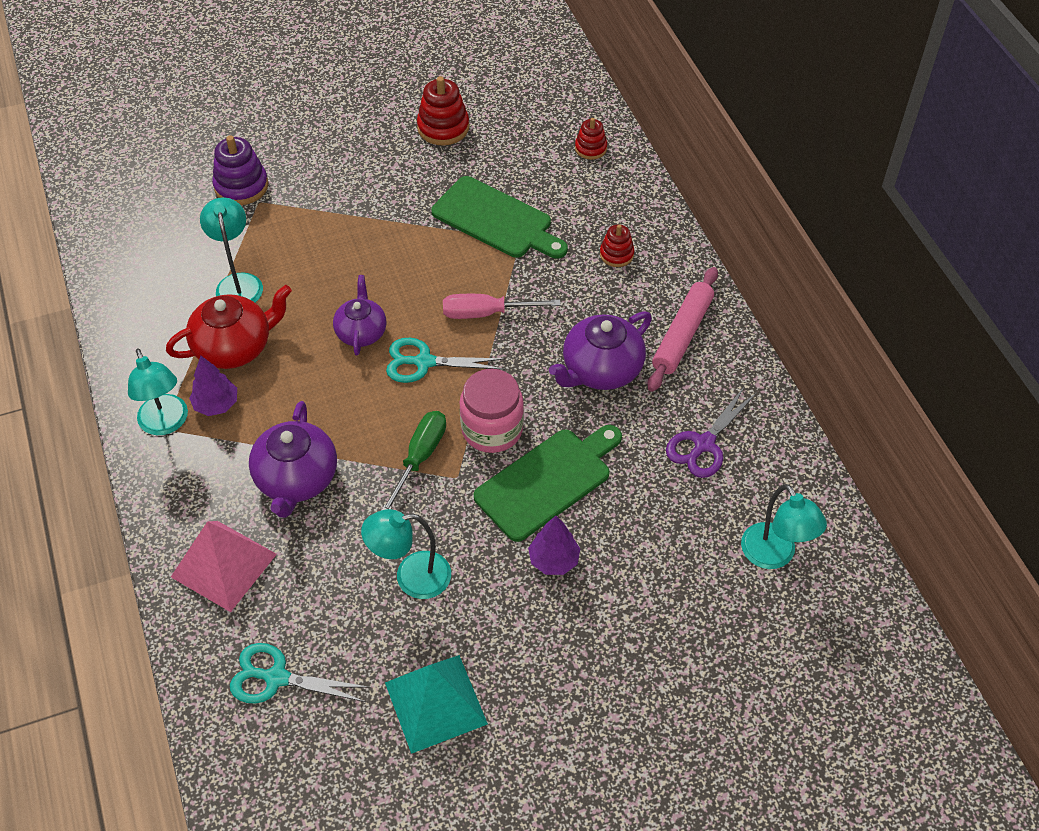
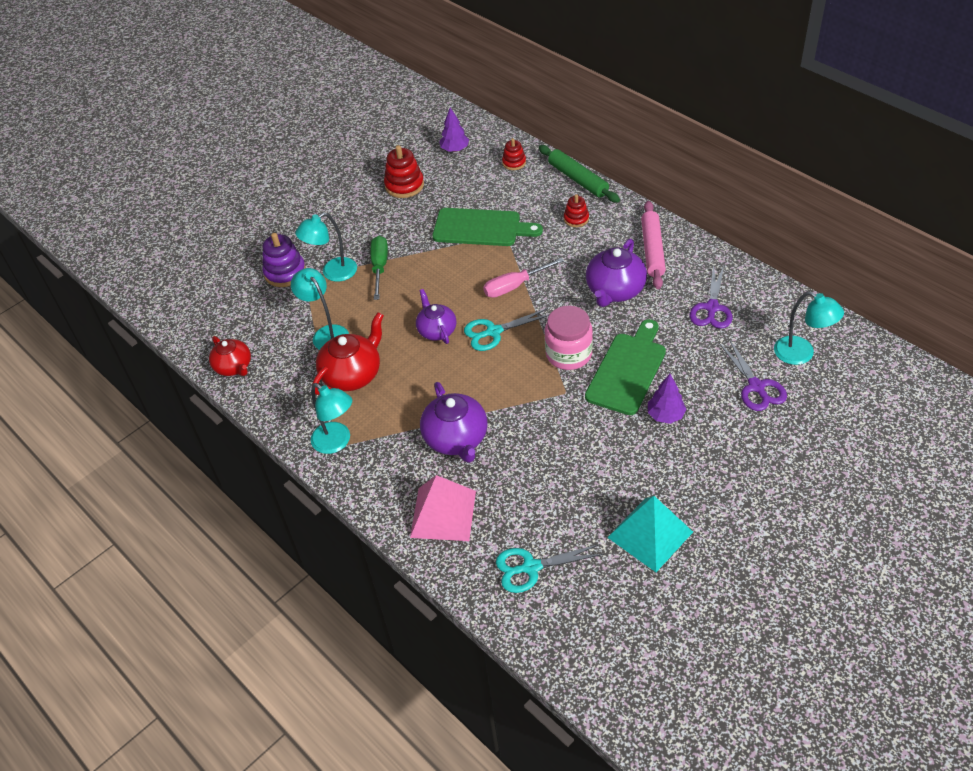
camera: 20 degrees left, 5 degrees down
(116, 281) = (234, 367): none -> red teapot
(216, 404) = (365, 416): purple tree -> purple tree (455, 149)
(411, 577) = (579, 465): turquoise lamp -> turquoise lamp (333, 273)
(420, 457) = (532, 391): green screwdriver -> green screwdriver (379, 267)
(653, 202) = (578, 179): none -> green rolling pin
(688, 573) = (756, 387): none -> purple scissors

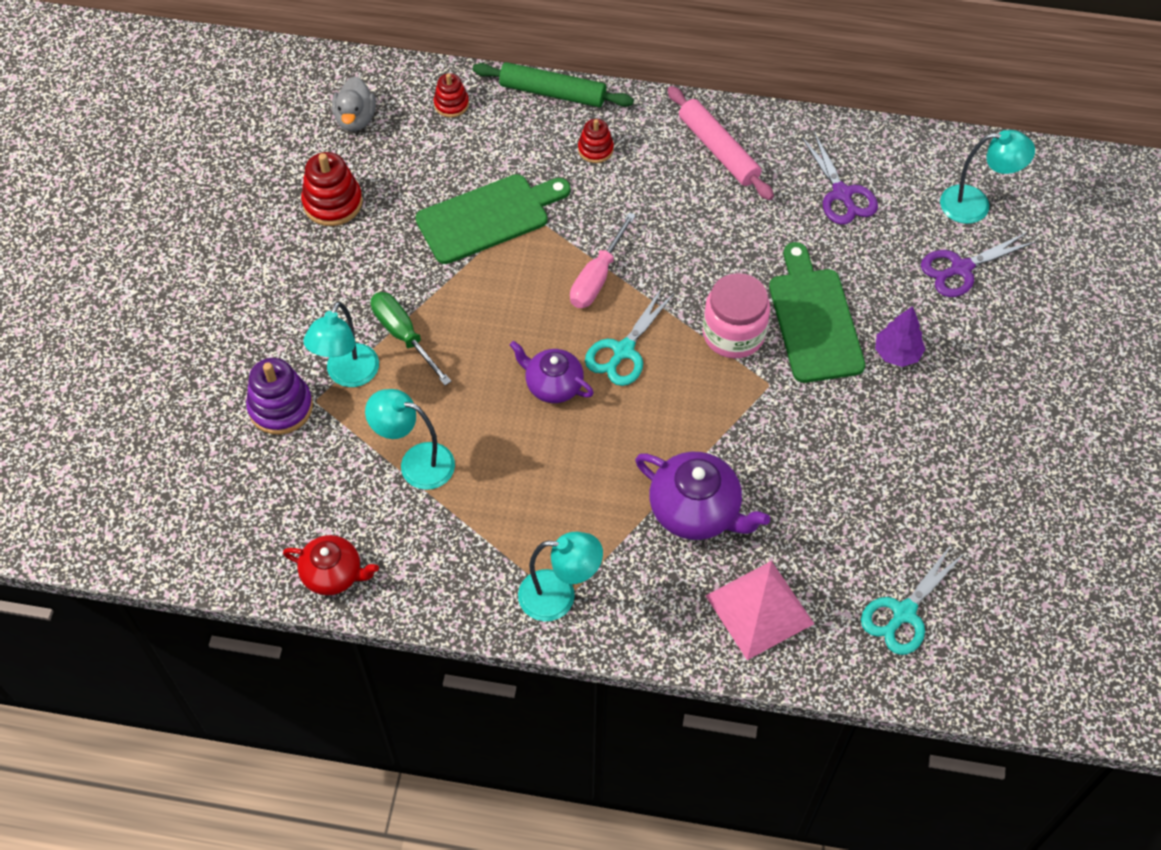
camera: 40 degrees left, 10 degrees up
(352, 374) = (499, 499): red teapot -> none
(455, 149) = (355, 119): purple tree -> grey duck
(615, 290) = (718, 224): purple teapot -> none
(650, 534) = (990, 501): turquoise pyramid -> none
(756, 387) = (961, 268): purple scissors -> purple scissors turned 120 degrees clockwise

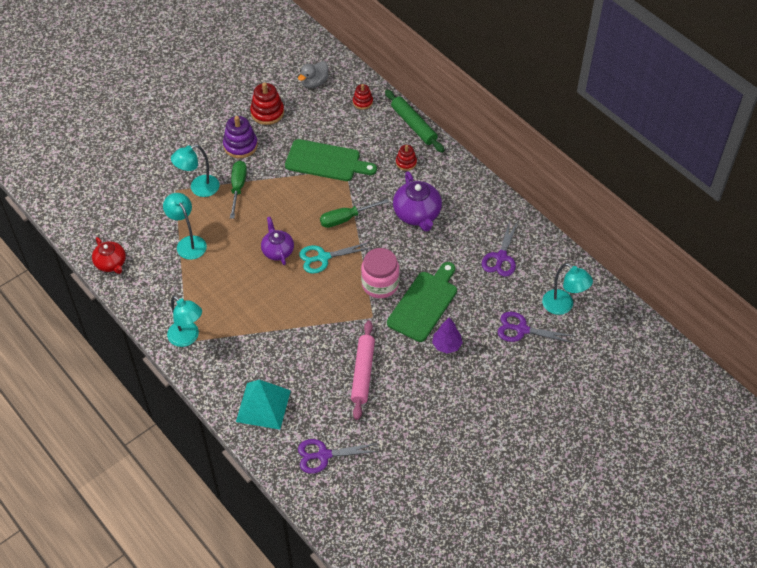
camera: 40 degrees right, 5 degrees down
(281, 407) = (159, 183): purple stacking toy -> purple stacking toy (240, 145)
(597, 277) = (346, 219): pink screwdriver -> green screwdriver
(696, 510) = (281, 346): purple teapot -> purple teapot (417, 214)
(718, 149) = (463, 199): pink rolling pin -> pink rolling pin (363, 373)
(759, 609) = (263, 406): pink pyramid -> turquoise pyramid
(903, 613) = (323, 455): turquoise scissors -> purple scissors

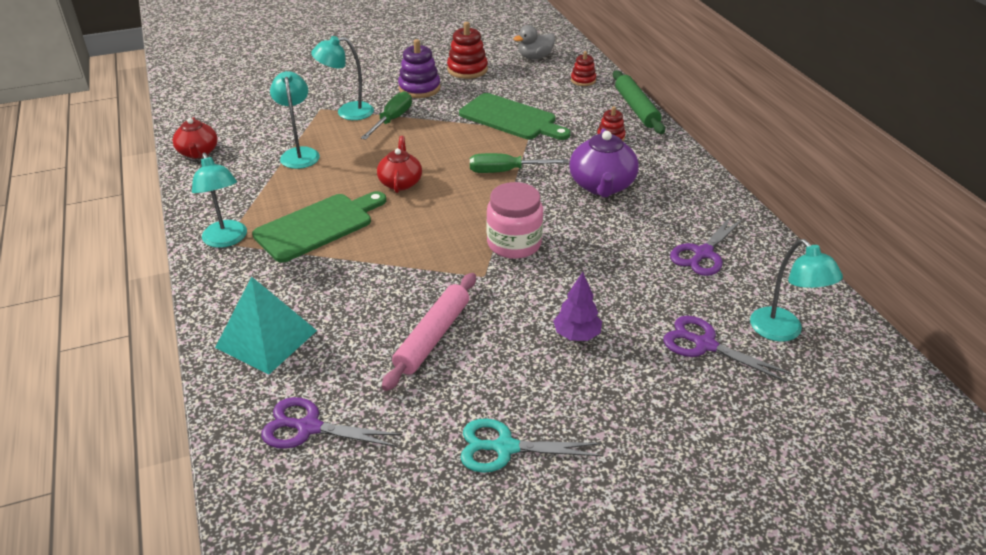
camera: 20 degrees right, 15 degrees down
(277, 251) = (400, 182): purple teapot -> red teapot
(323, 257) = (453, 201): turquoise scissors -> turquoise scissors (505, 447)
(424, 303) = (566, 278): green cutting board -> green cutting board (318, 226)

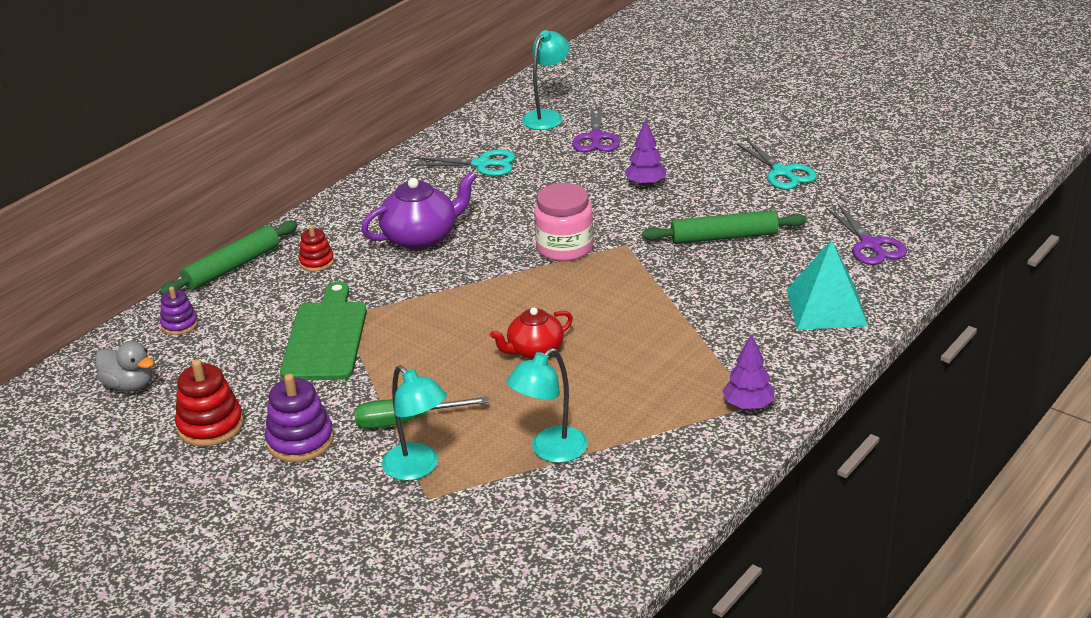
camera: 120 degrees left, 5 degrees down
(198, 152) = (632, 537): red teapot -> none
(227, 240) = (748, 405): turquoise lamp -> purple tree
(318, 226) = (662, 362): green cutting board -> none
(433, 337) = (724, 237): pink rolling pin -> green rolling pin
(505, 171) = (447, 297): green screwdriver -> none
(583, 80) = (179, 324): red stacking toy -> purple stacking toy
(703, 253) = (482, 164): purple scissors -> turquoise scissors

